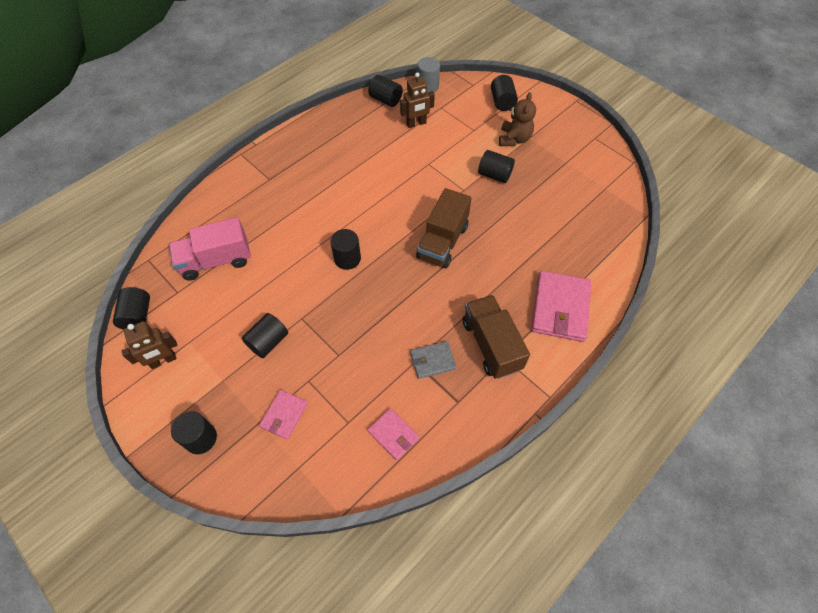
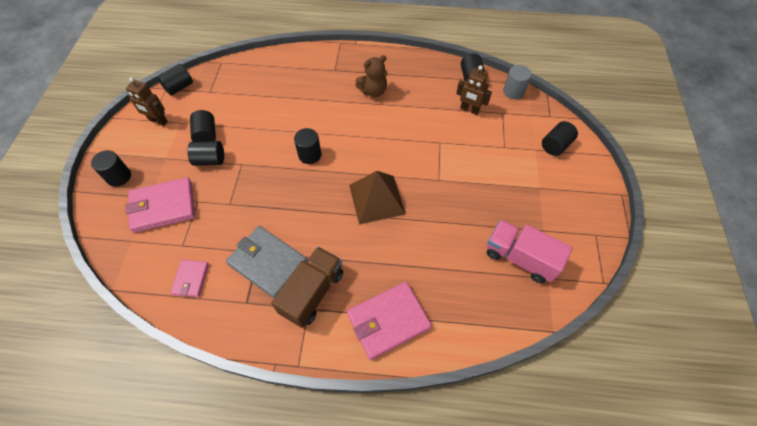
camera: 50 degrees right, 0 degrees up
(216, 260) = (248, 92): pink truck -> pink truck (520, 258)
(284, 415) = (163, 206): pink wallet -> pink wallet, size x1.81
(432, 361) = (268, 263): grey wallet -> grey wallet, size x1.81
(442, 242) = (376, 199): brown truck -> brown pyramid
(494, 175) = (474, 190): black cylinder -> black cylinder (206, 135)
(514, 139) = (526, 179): brown teddy bear -> brown teddy bear (373, 91)

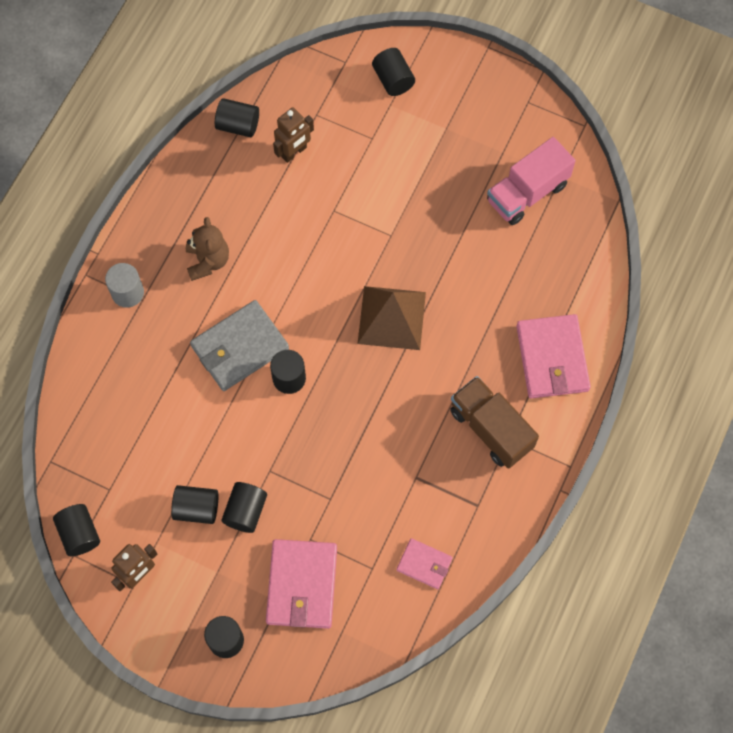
camera: 70 degrees left, 10 degrees up
(268, 263) = (434, 470): grey wallet -> grey wallet (239, 347)
(513, 91) = (285, 84): grey cylinder -> grey cylinder (127, 292)

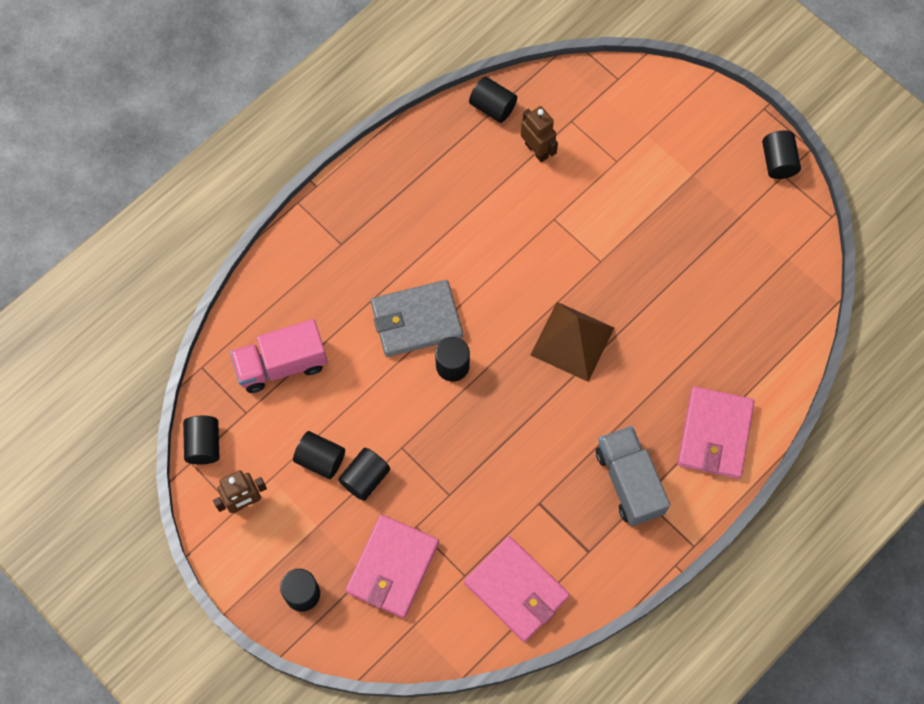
camera: 20 degrees right, 0 degrees up
(127, 292) = (330, 232): grey cylinder -> none
(208, 261) = (416, 227): brown teddy bear -> none
(294, 152) = (537, 150): brown robot -> brown robot turned 105 degrees counterclockwise
(393, 80) = (658, 111): black cylinder -> black cylinder (778, 162)
(424, 564) = (516, 590): pink wallet -> pink wallet, size x1.81
(491, 429) = (629, 482): brown truck -> grey truck
(527, 193) = (750, 264): pink truck -> pink truck (281, 364)

